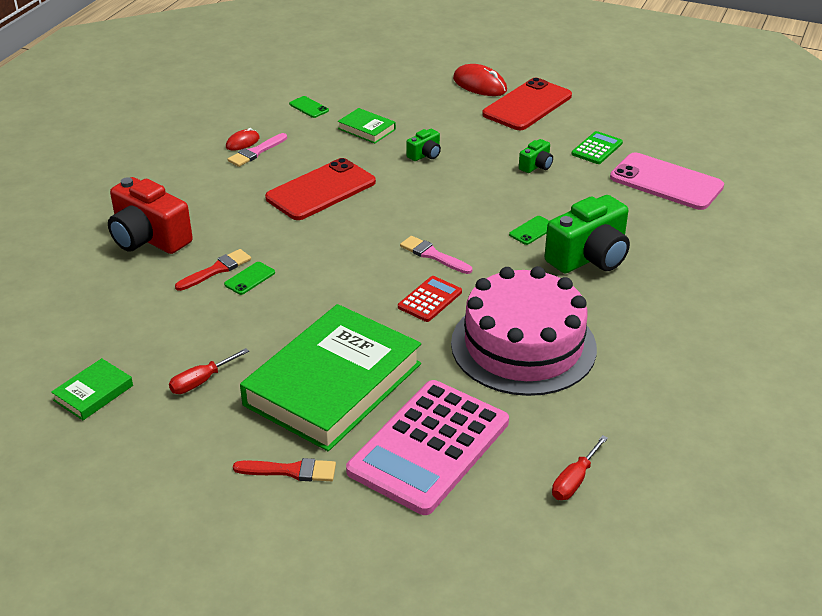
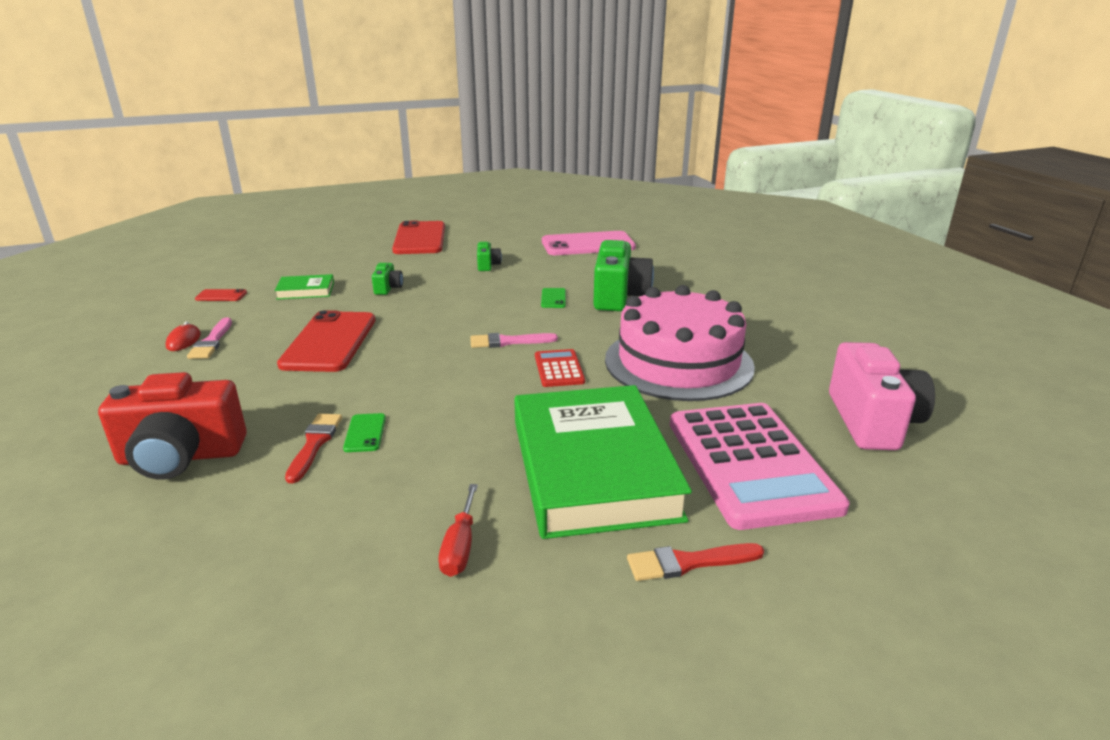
camera: 45 degrees left, 10 degrees down
(93, 393) = (339, 648): green book -> none
(290, 471) = (688, 562): red brush -> red brush turned 150 degrees counterclockwise
(309, 107) = (221, 296): green phone -> red phone
(479, 84) = (361, 239): red mouse -> none
(574, 480) = (872, 421): red screwdriver -> pink camera
(597, 148) = (512, 244): green calculator -> none

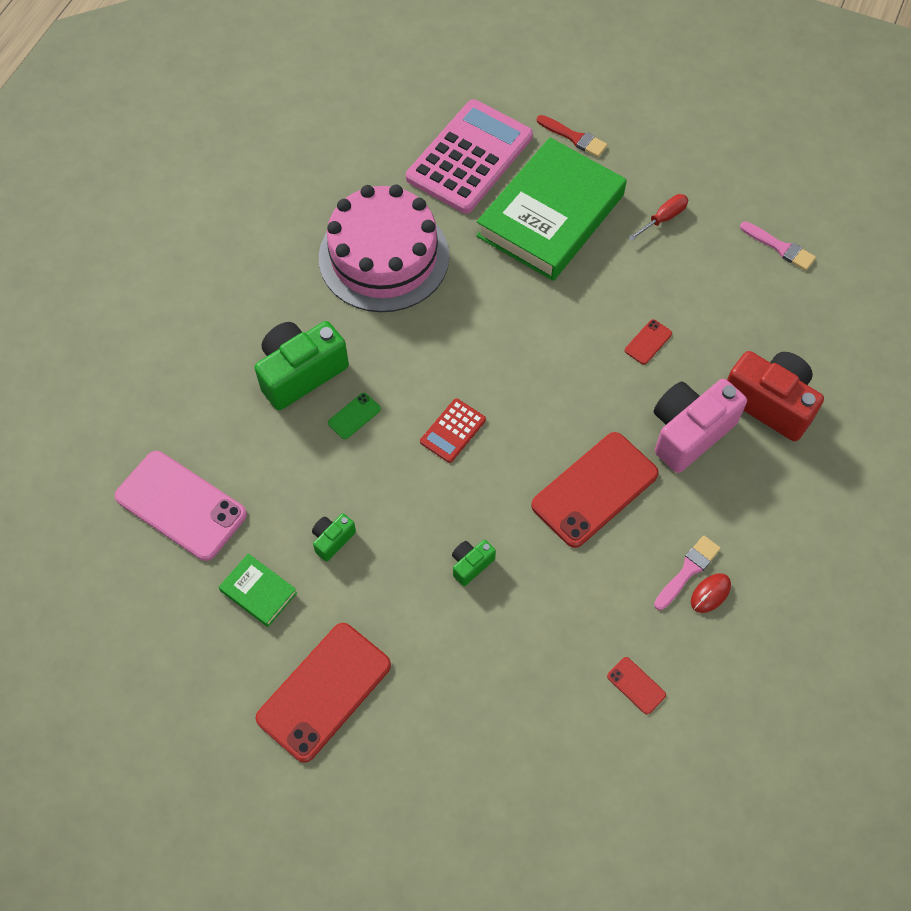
camera: 135 degrees left, 35 degrees up
(306, 291) = (550, 627): green book -> green book (258, 592)
(314, 444) = (684, 354): red brush -> none
(365, 433) = (648, 342): green phone -> red phone
(508, 342) = (463, 376): pink brush -> pink brush (780, 247)
(559, 369) = (467, 313): red calculator -> red calculator (453, 431)
(872, 421) = (361, 130): pink camera -> pink camera (689, 432)

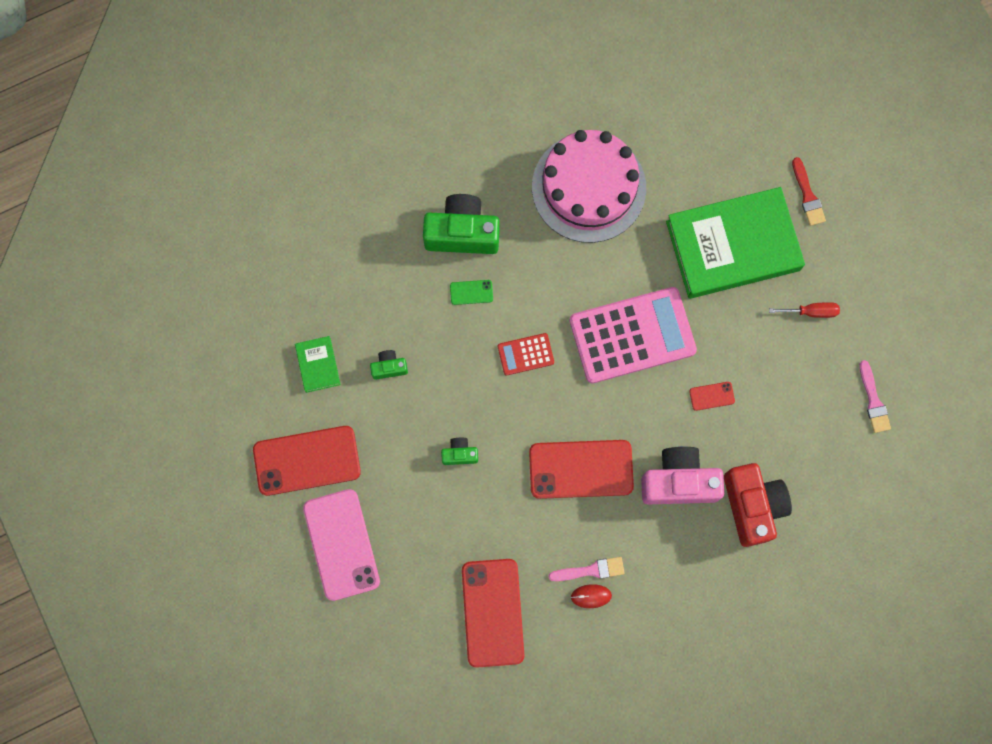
camera: 40 degrees right, 15 degrees up
(181, 505) = (316, 268): pink phone -> pink phone (341, 544)
(470, 157) = (717, 153): pink calculator -> pink calculator (632, 335)
(636, 685) = (492, 612): red phone -> red phone, size x2.36

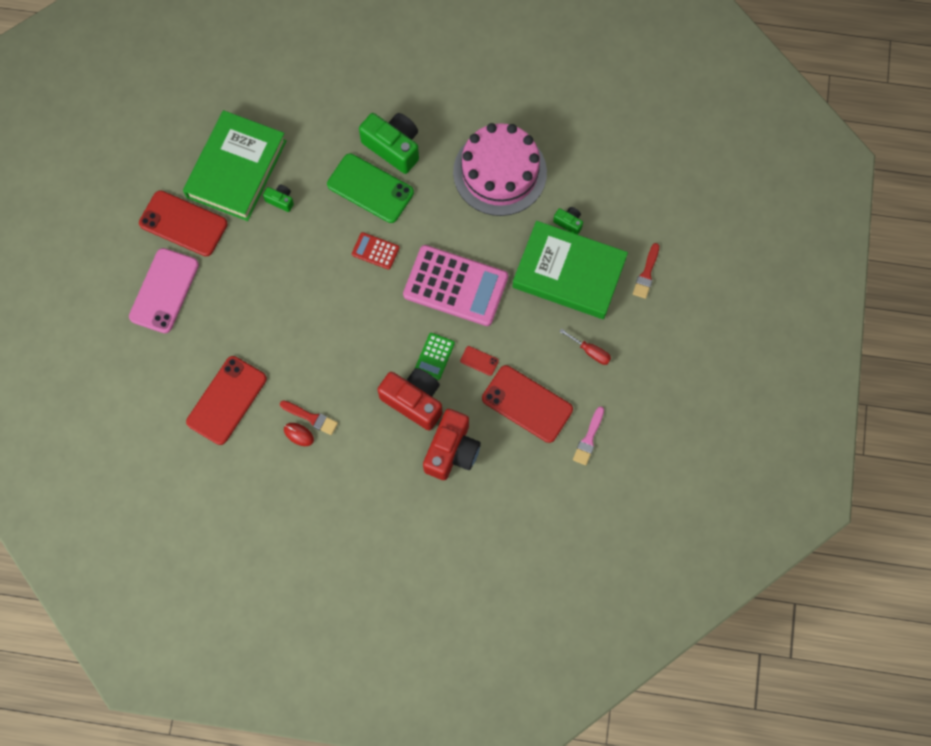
camera: 35 degrees right, 5 degrees down
(318, 365) = (236, 169): green book -> green book, size x2.39
(460, 454) = (283, 285): green camera -> green camera (568, 222)
(471, 292) = (370, 188): green phone -> green phone, size x2.36
(581, 469) = (355, 349): red phone -> red phone (527, 404)
(590, 570) = (311, 418): pink brush -> red brush
(665, 422) = (434, 356): none -> green calculator
(679, 481) = (414, 401): pink camera -> red camera

